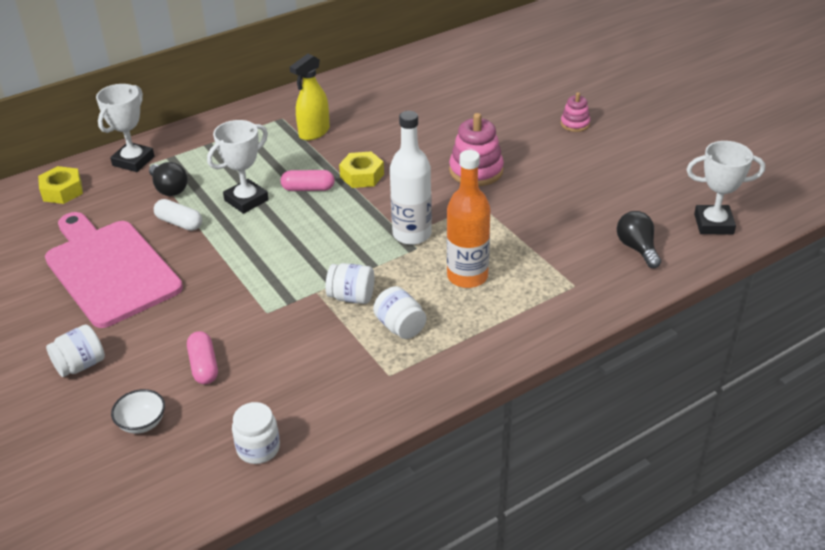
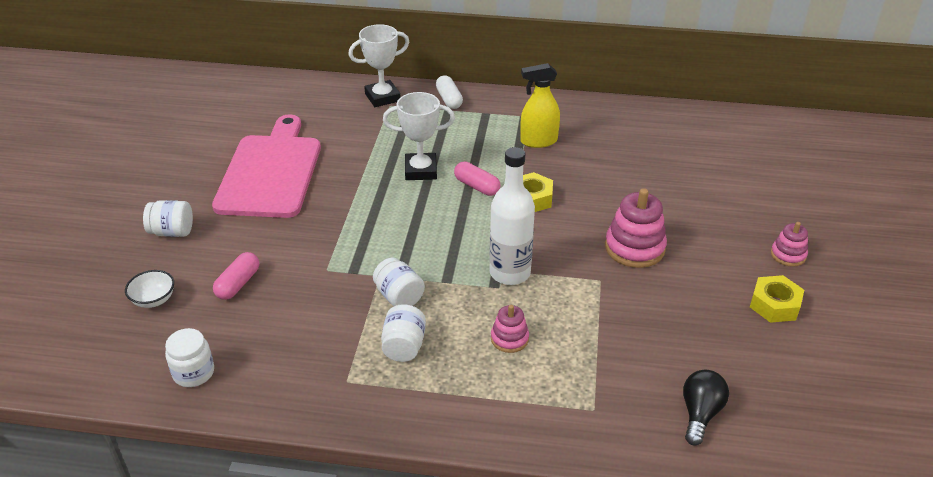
camera: 40 degrees right, 0 degrees up
(62, 191) = (312, 96): yellow nut -> yellow nut (774, 305)
(169, 189) = (380, 132): black light bulb -> none
(179, 223) = (355, 162): white capsule -> white capsule (449, 99)
(467, 276) = (509, 339): orange bottle -> pink stacking toy
(713, 224) = (816, 441): white trophy -> none

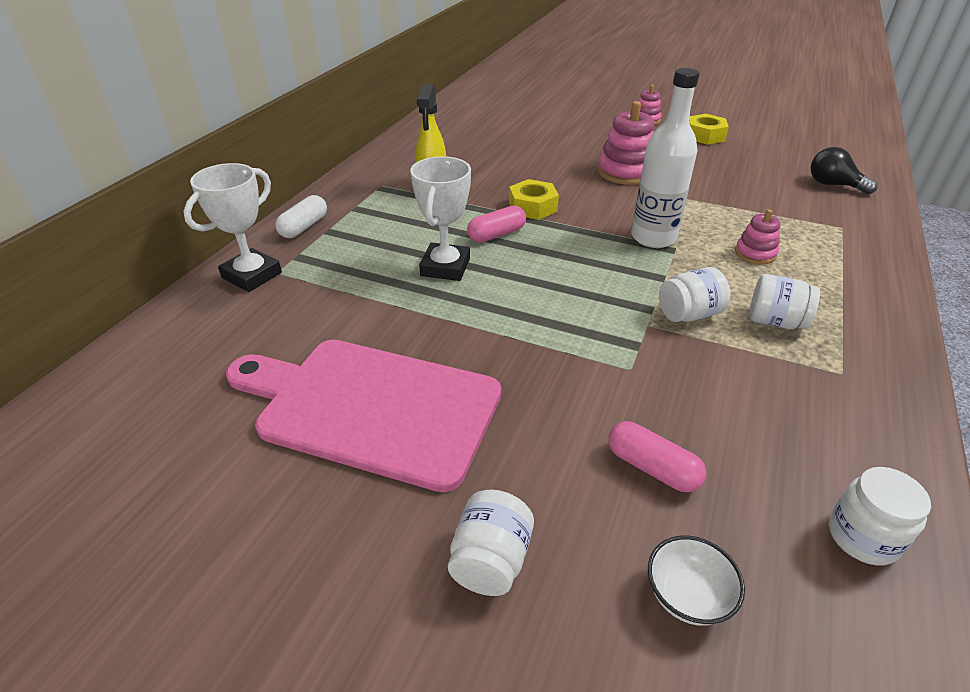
camera: 75 degrees left, 0 degrees up
(382, 97) = (252, 275): white trophy -> white trophy turned 45 degrees clockwise
(449, 99) = (304, 227): white capsule -> white capsule turned 60 degrees counterclockwise

